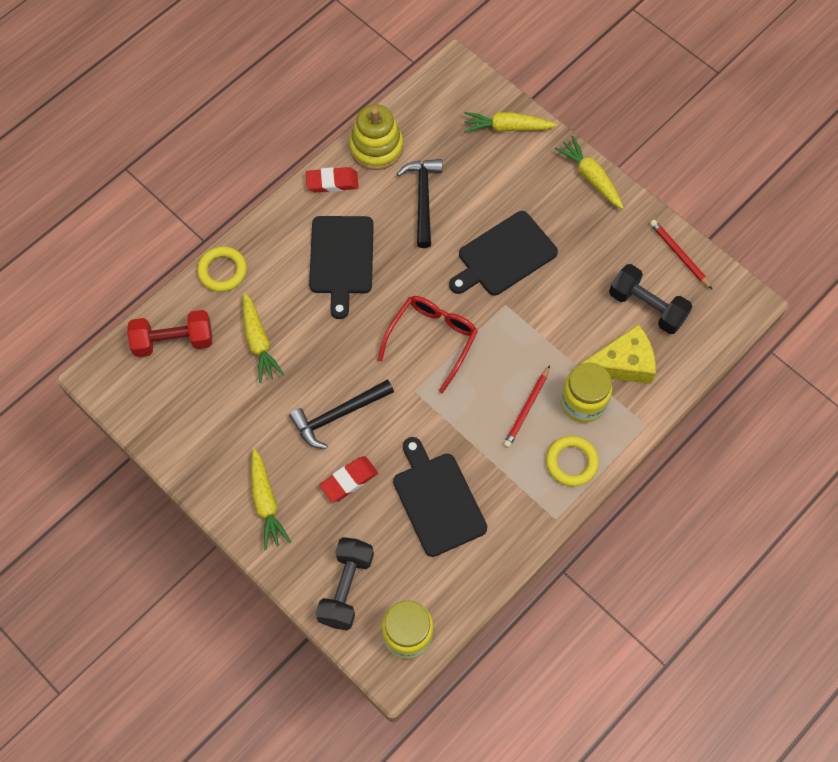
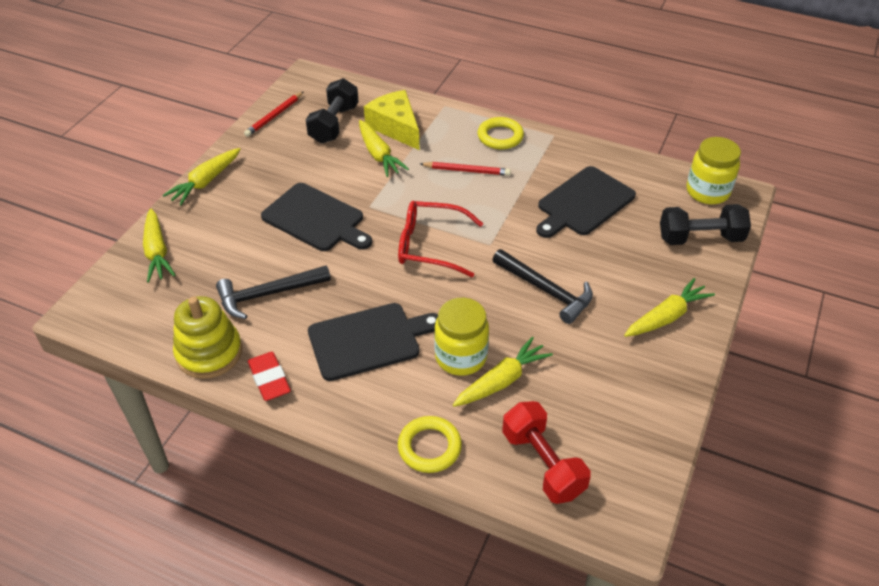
camera: 110 degrees left, 20 degrees down
(349, 480) = (604, 264): red eraser -> none
(580, 334) = (379, 155): none -> yellow carrot
(583, 402) = (443, 141): yellow jar -> yellow jar (461, 357)

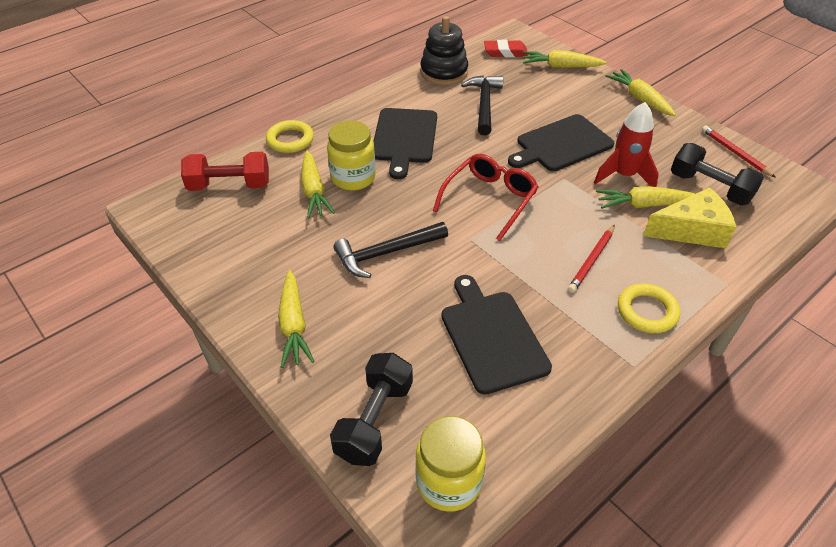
camera: 115 degrees right, 0 degrees up
(209, 353) = (444, 72): yellow stacking toy -> black stacking toy
(269, 379) = (402, 90): red eraser -> red eraser (505, 52)
(344, 172) = (624, 175): none -> red rocket

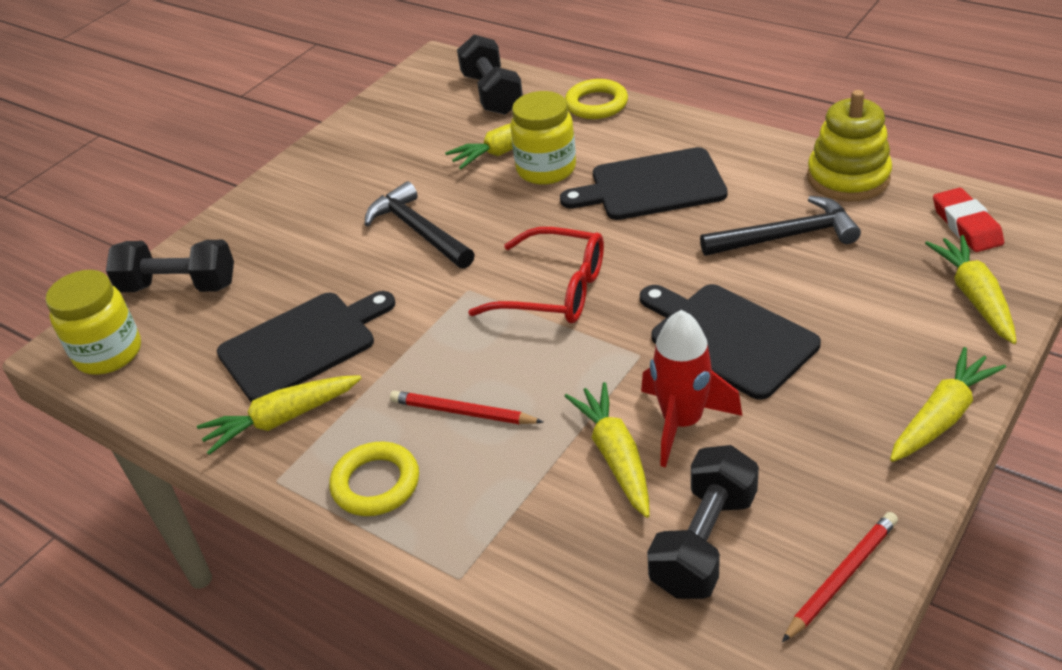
camera: 80 degrees right, 5 degrees down
(229, 185) = (492, 94): red dumbbell -> black dumbbell
(294, 325) = (293, 201): yellow carrot -> yellow carrot (282, 420)
(444, 72) = (848, 178): black stacking toy -> yellow stacking toy
(691, 230) = (574, 523): yellow cheese -> none

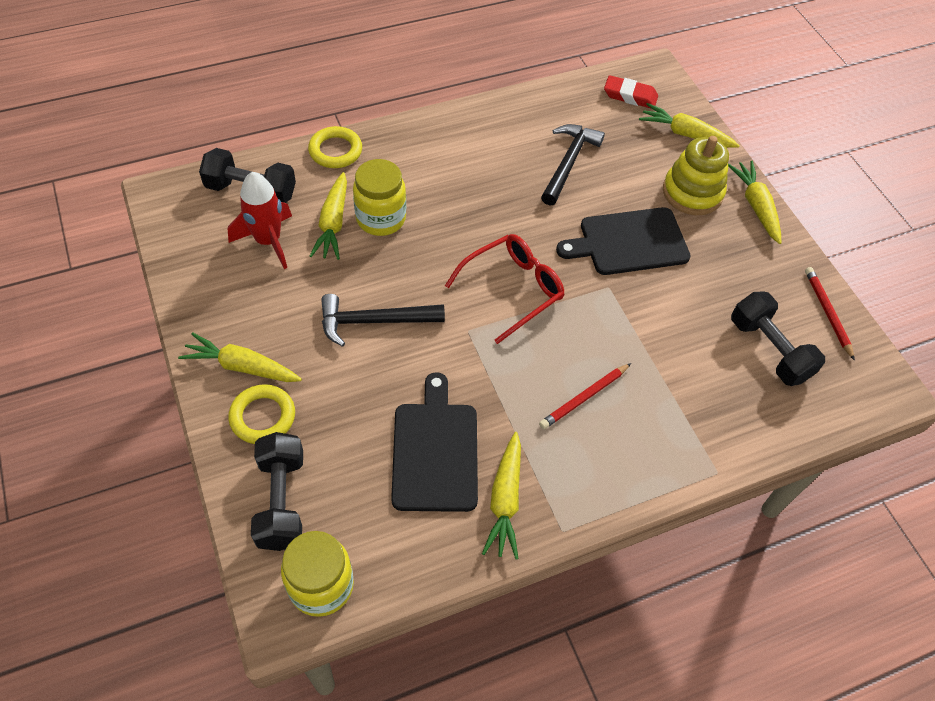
camera: 65 degrees left, 15 degrees up
(179, 286) = (281, 500): black dumbbell -> black dumbbell turned 45 degrees counterclockwise
(376, 483) = (610, 476): yellow ring -> yellow ring (263, 417)
(615, 456) = (680, 348): yellow carrot -> yellow carrot (242, 366)
(652, 186) = (458, 183): black cutting board -> none
(682, 422) = (678, 304): red rocket -> red rocket (268, 241)
(848, 178) = (544, 105): yellow stacking toy -> yellow stacking toy (692, 192)

